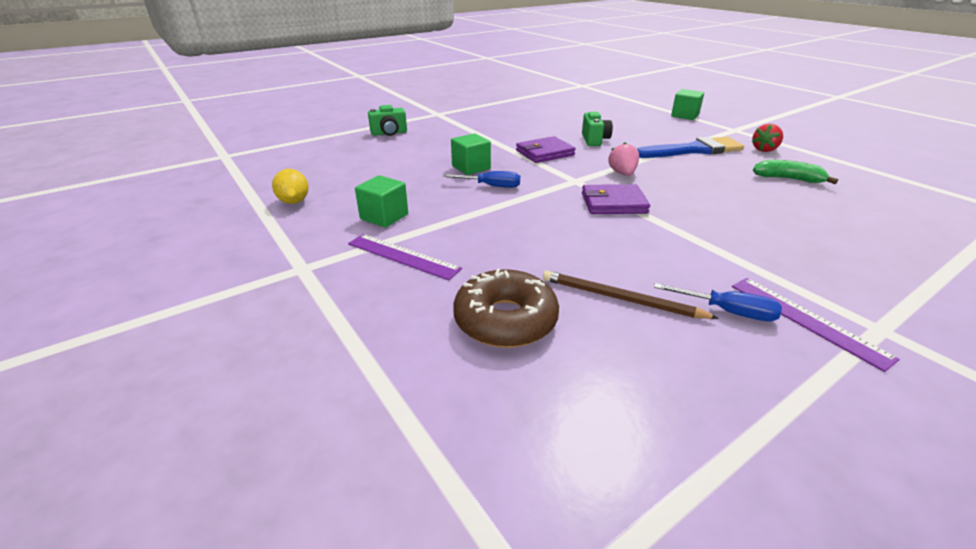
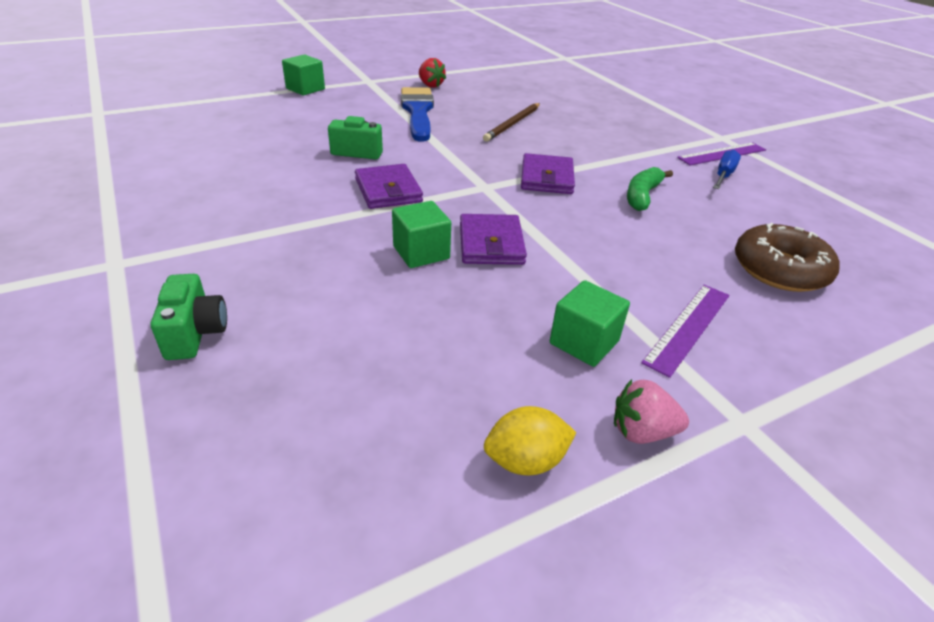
camera: 85 degrees left, 5 degrees up
(491, 186) = (491, 244): blue screwdriver -> purple wallet
(620, 298) = (723, 211): brown pencil -> brown pencil (512, 124)
(622, 173) = (471, 158): pink strawberry -> pink strawberry (642, 431)
(788, 179) = (501, 96): green banana -> green banana (642, 196)

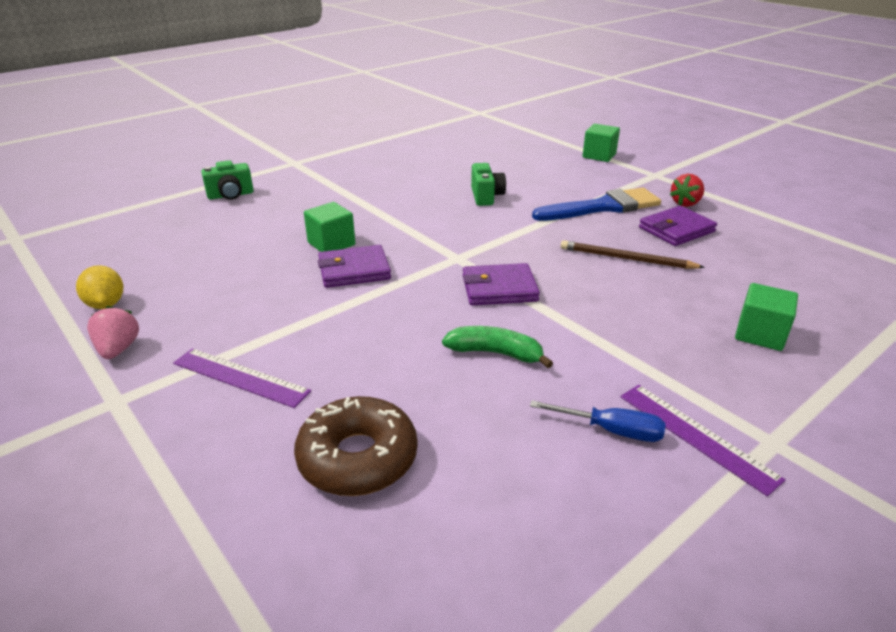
camera: 80 degrees right, 5 degrees down
(388, 190) = (424, 218): purple wallet -> purple wallet (676, 230)
(584, 342) = (220, 321): green cube -> green cube (760, 334)

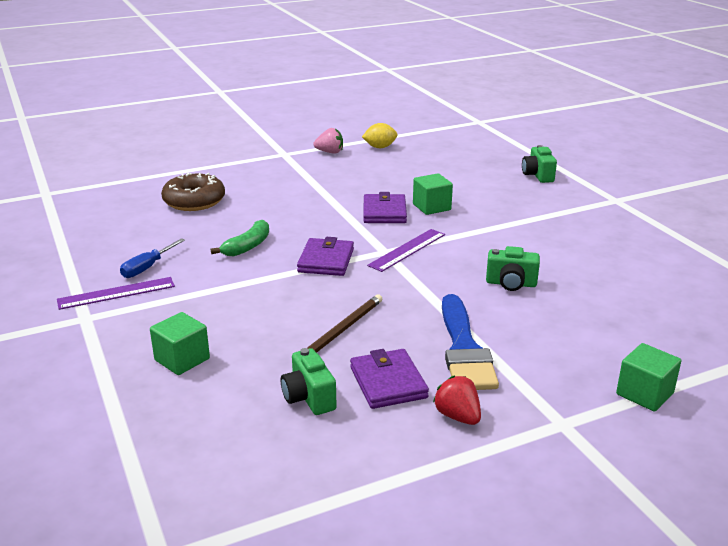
camera: 105 degrees right, 5 degrees down
(240, 377) = (282, 178): purple ruler -> purple ruler (407, 250)
(732, 257) = (308, 398): none -> green camera

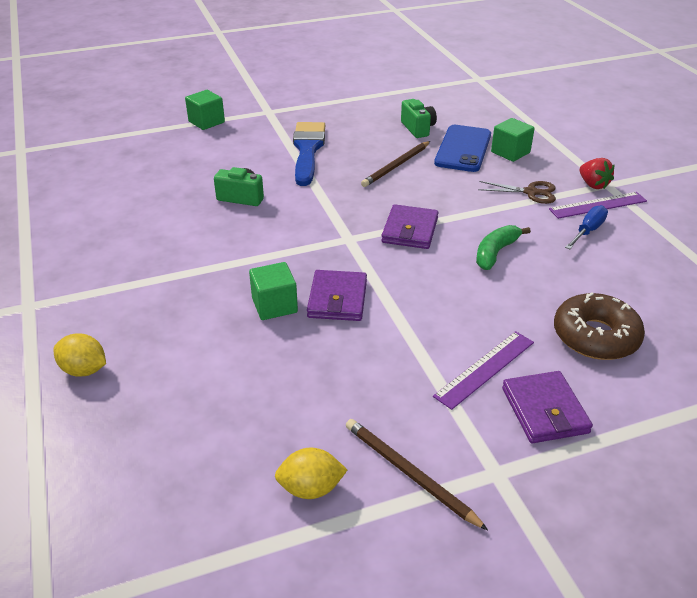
camera: 175 degrees left, 10 degrees up
(183, 304) = (531, 192): none -> brown scissors
(247, 362) = (463, 149): none -> blue phone
(330, 152) = (409, 473): pink strawberry -> brown pencil
(388, 382) = (366, 134): purple wallet -> purple wallet (544, 410)
(407, 250) = (324, 239): purple ruler -> purple ruler (485, 369)
(458, 416) = (328, 117): red strawberry -> red strawberry (593, 185)
(537, 175) = (84, 370): green camera -> yellow lemon

